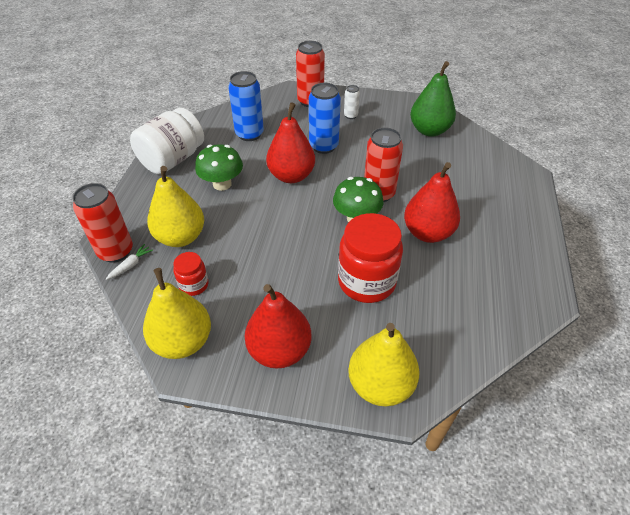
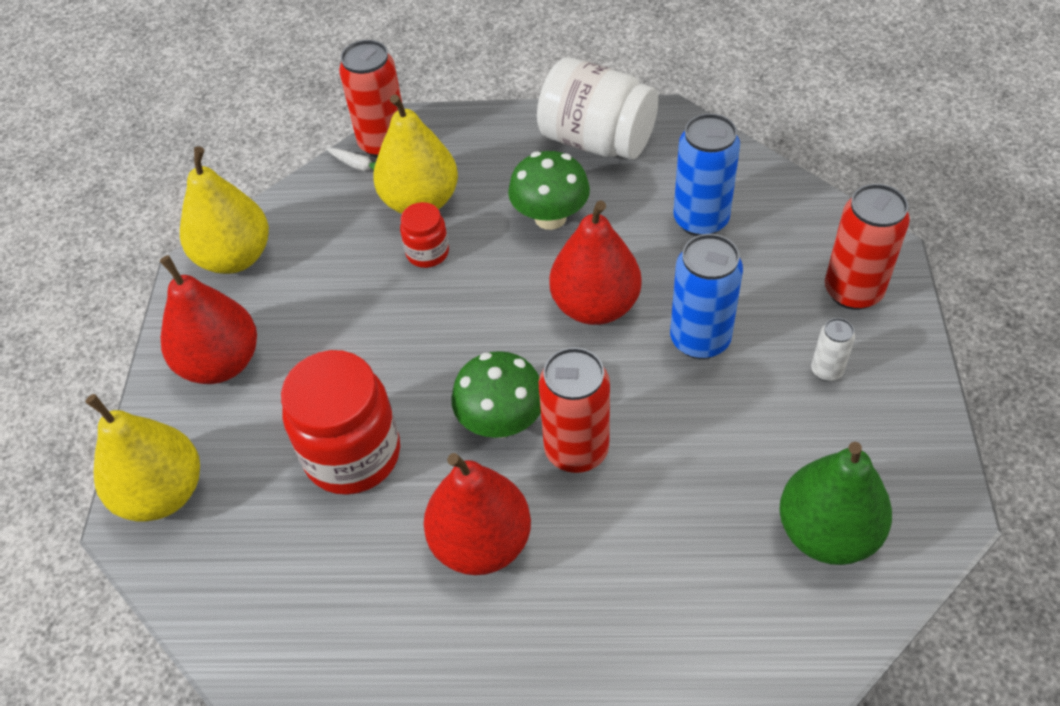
camera: 85 degrees right, 5 degrees up
(194, 285) = (330, 242): red jar -> red jar (427, 253)

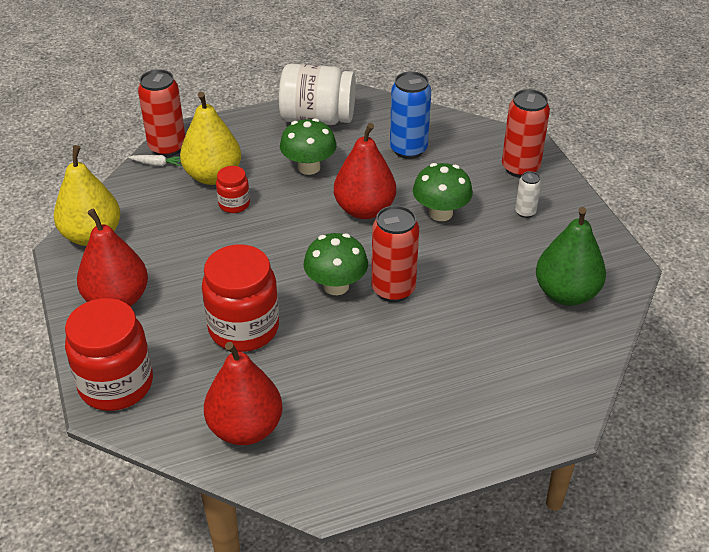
camera: 25 degrees left, 10 degrees down
(162, 493) = (116, 384): yellow pear -> red jar
(481, 542) = (357, 354): red pear -> red pear (245, 428)
(700, 339) = (440, 213): blue can -> green mushroom

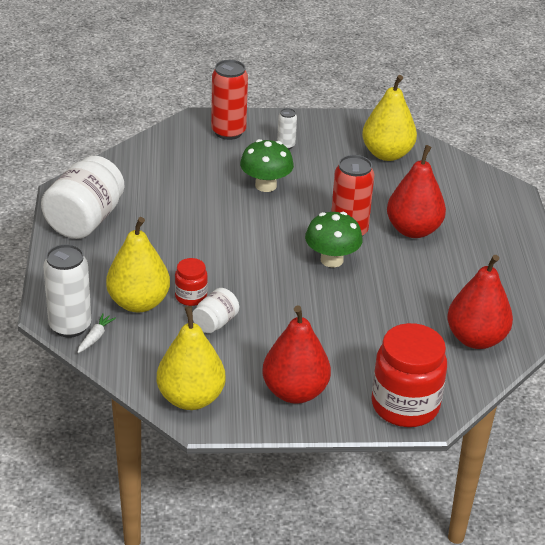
camera: 75 degrees left, 5 degrees down
(167, 147) = (70, 326): red can -> white can
(202, 227) = (215, 323): none -> white jar
(244, 328) = (363, 320): red jar -> none
(309, 167) = (160, 241): green mushroom -> none
(364, 210) = (240, 223): red pear -> red pear (413, 230)
(408, 149) = (168, 180): blue can -> none
(566, 293) = (387, 154): green pear -> yellow pear

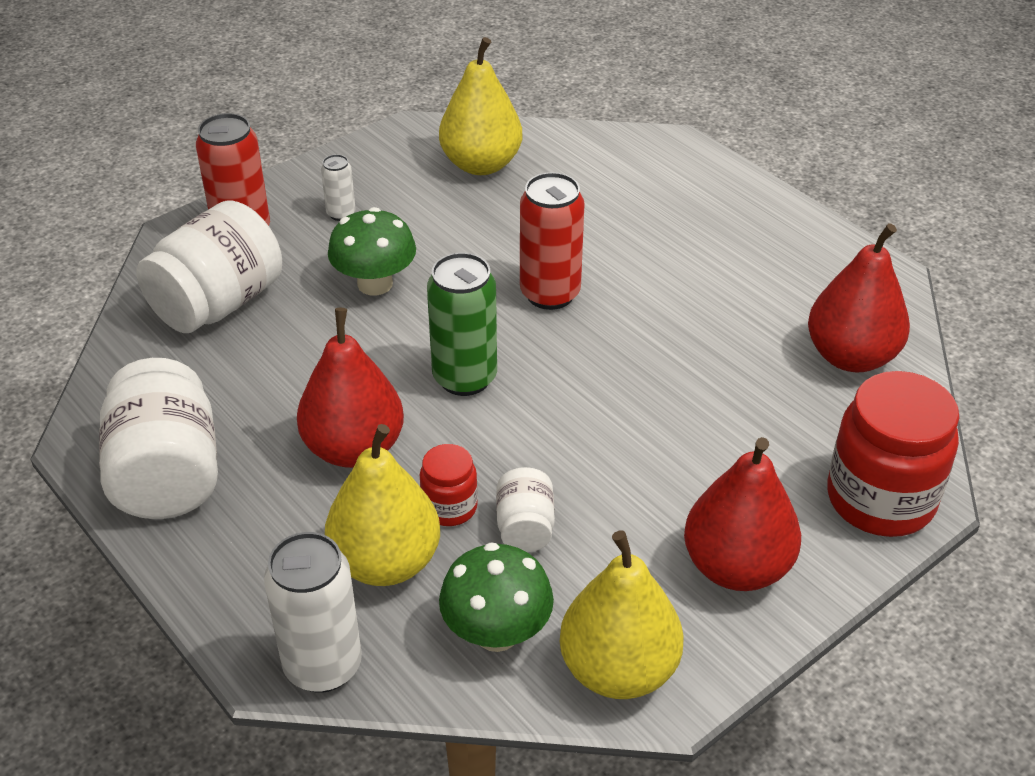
camera: 35 degrees left, 5 degrees up
(95, 337) = (381, 660): white carrot -> none
(182, 159) = (218, 304): none -> white jar
(261, 248) = (465, 378): none -> green can
(331, 260) = (572, 345): green mushroom -> green mushroom (496, 632)
(413, 230) = (623, 250): red pear -> red pear (354, 448)

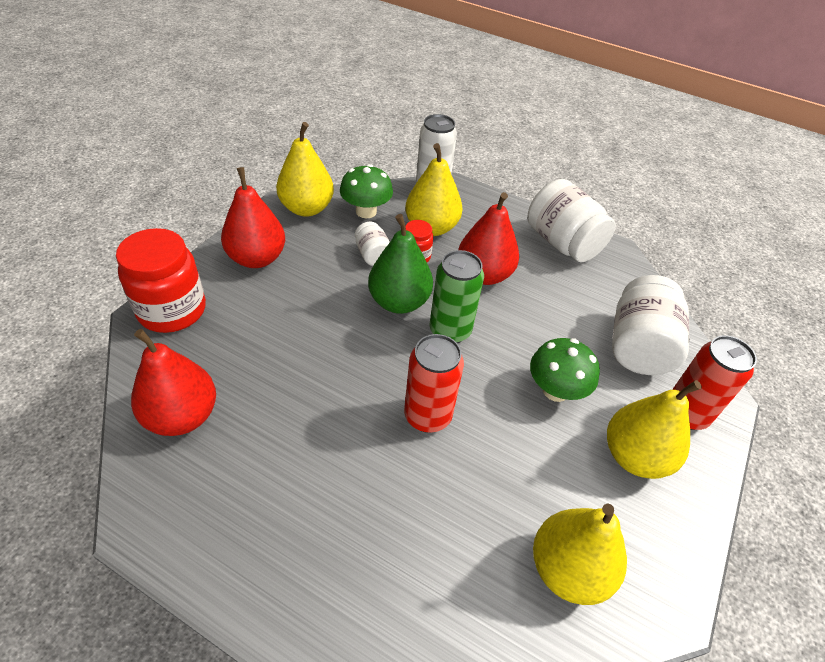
camera: 155 degrees right, 5 degrees up
(341, 213) = (635, 456): white can -> yellow pear
(518, 435) = (399, 302): none -> green pear

